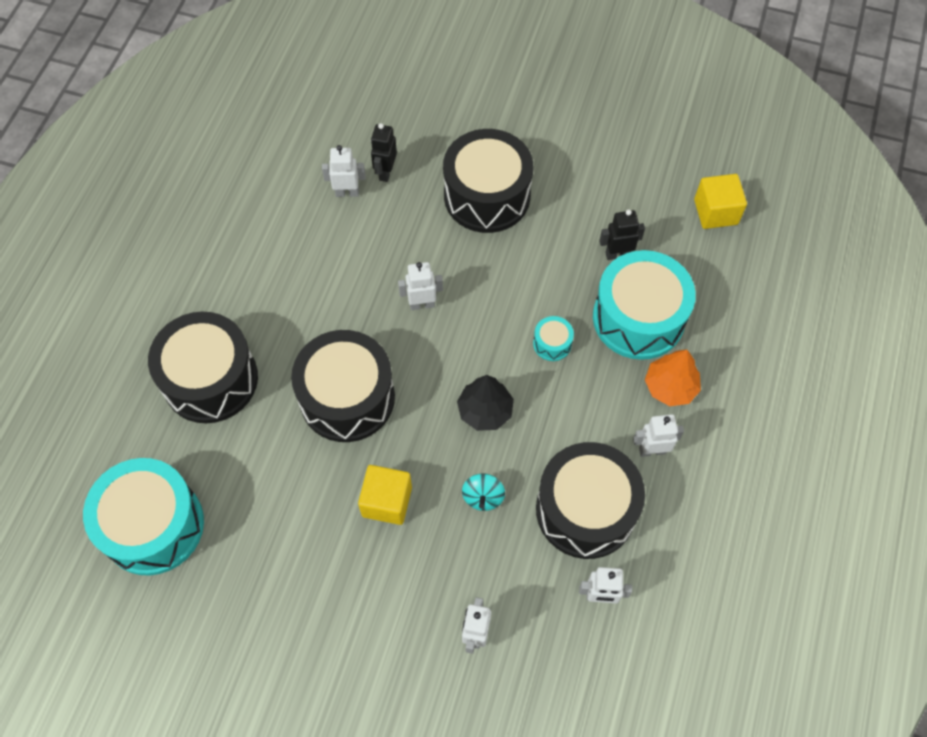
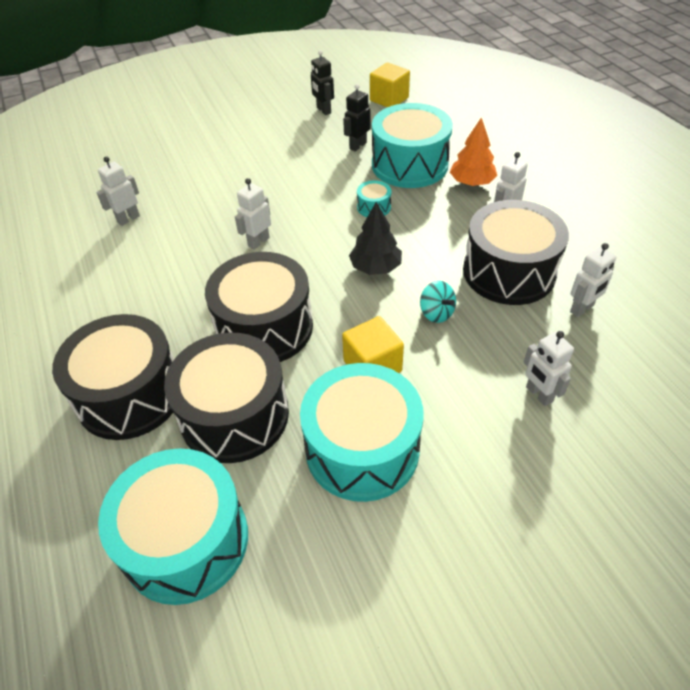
camera: 40 degrees left, 15 degrees down
(312, 561) = (362, 449): none -> turquoise drum
(385, 172) = (147, 193): black robot -> black robot (323, 110)
(487, 196) = (237, 166): black drum -> black drum (234, 415)

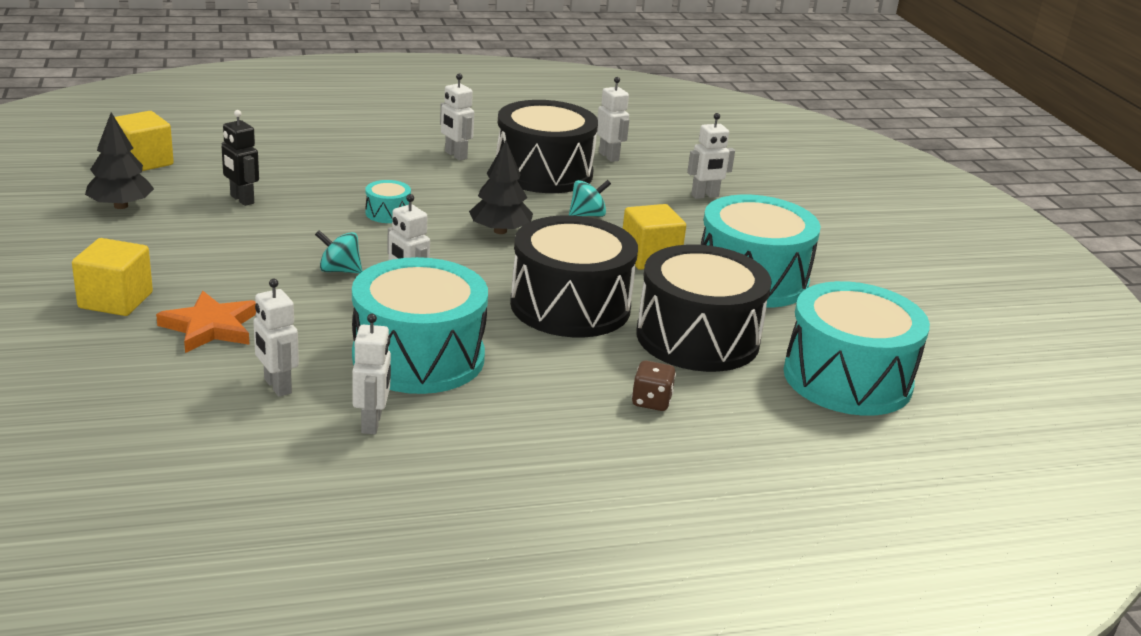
camera: 85 degrees left, 20 degrees down
(92, 263) = (372, 423): none -> white robot
(130, 395) = (651, 401): black drum -> brown dice
(189, 180) = (211, 327): none -> orange star
(210, 142) = (115, 300): none -> yellow cube
(276, 207) = (339, 270): none -> turquoise spinning top
(323, 110) = (121, 206): black robot -> black tree
(409, 165) = (316, 179): turquoise drum -> turquoise drum (418, 357)
(471, 182) = (382, 156): orange tree -> none

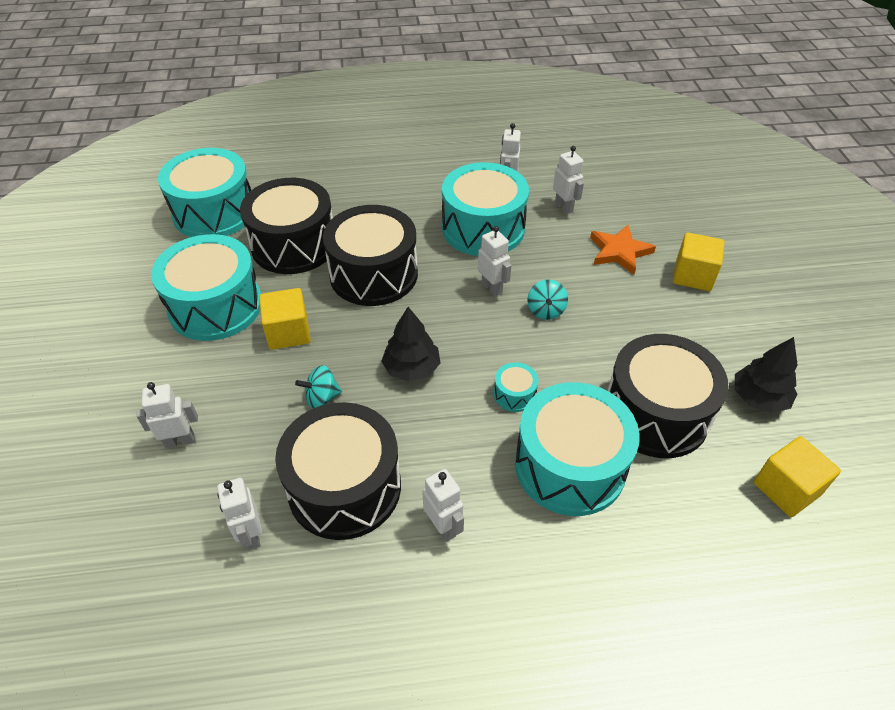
camera: 170 degrees left, 20 degrees up
(241, 199) = (656, 413): black robot -> black drum
(339, 270) = (545, 310): turquoise spinning top -> turquoise spinning top turned 75 degrees clockwise
(341, 176) = (570, 466): none -> turquoise drum
(651, 401) = (347, 197): brown dice -> none

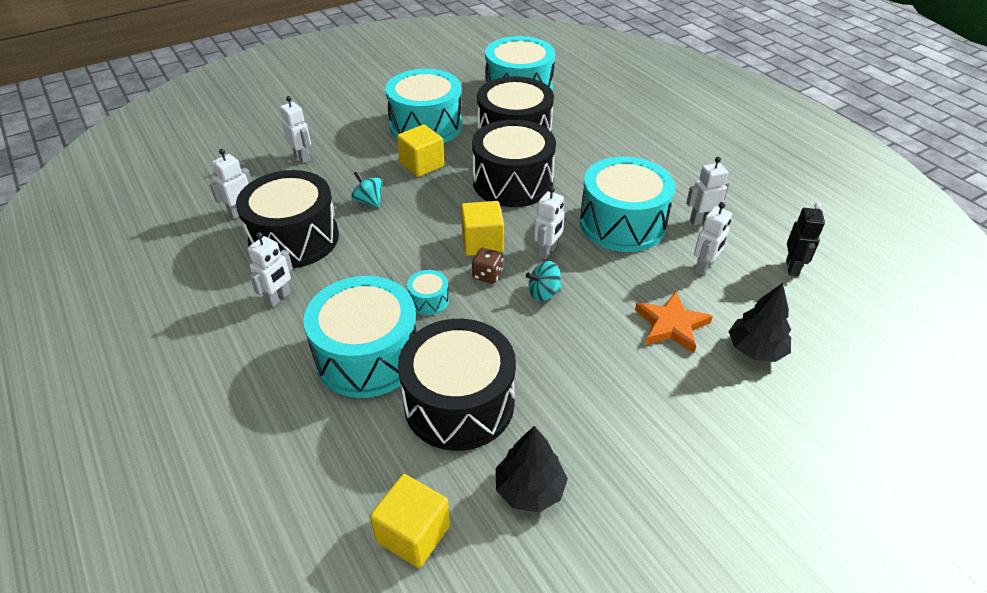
camera: 65 degrees right, 5 degrees down
(411, 368) = (423, 234): black tree -> black tree (755, 349)
(501, 340) = (487, 275): none -> brown dice
(588, 166) = (792, 267): none -> black robot
(693, 276) = (684, 395): yellow cube -> yellow cube (482, 243)

